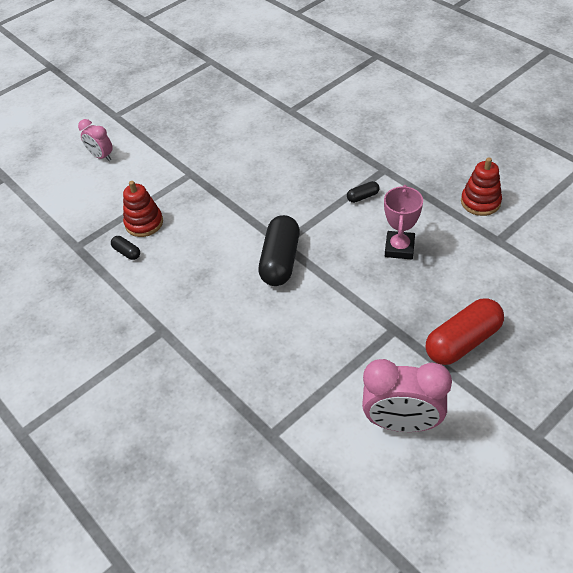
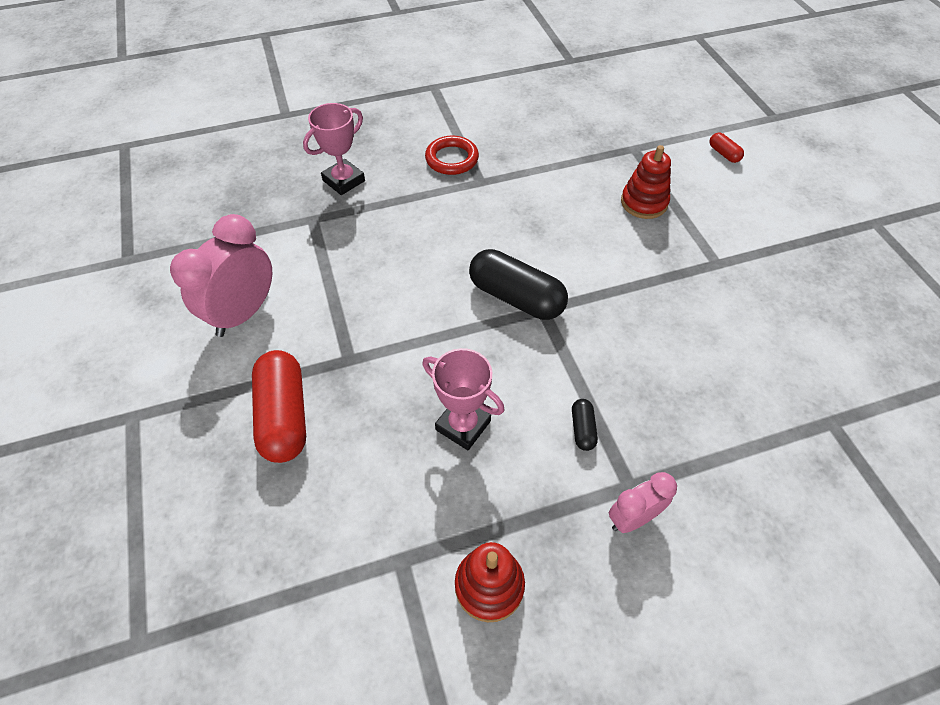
camera: 110 degrees right, 5 degrees up
(65, 195) = (723, 154): none -> red capsule
(101, 156) = (786, 193): pink clock -> pink clock (632, 518)
(127, 252) = (604, 180): black capsule -> none
(139, 364) = (452, 159): none -> red ring
(208, 438) = (344, 181): none -> pink trophy

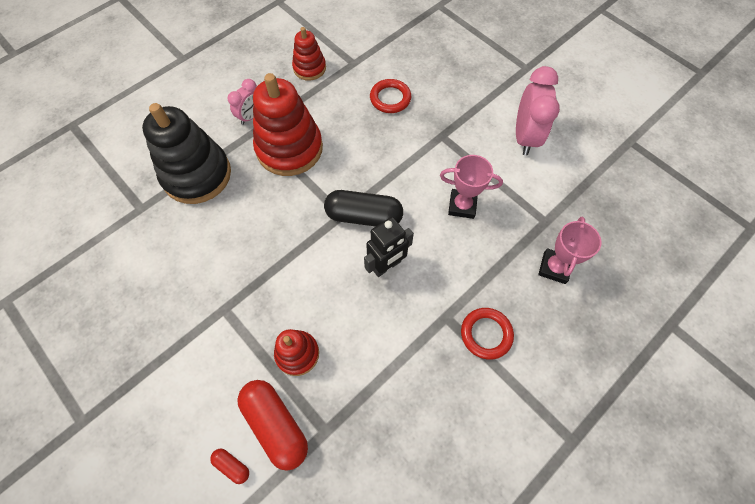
camera: 155 degrees right, 10 degrees up
(284, 416) = (452, 95): red capsule -> red capsule (276, 425)
(382, 452) = (390, 98): none -> red ring
(463, 425) = (356, 126): pink trophy -> pink trophy (462, 206)
(516, 240) = (386, 266): none -> black robot
(582, 429) = (289, 148): black capsule -> red stacking toy
(740, 442) = (197, 175): none -> black stacking toy

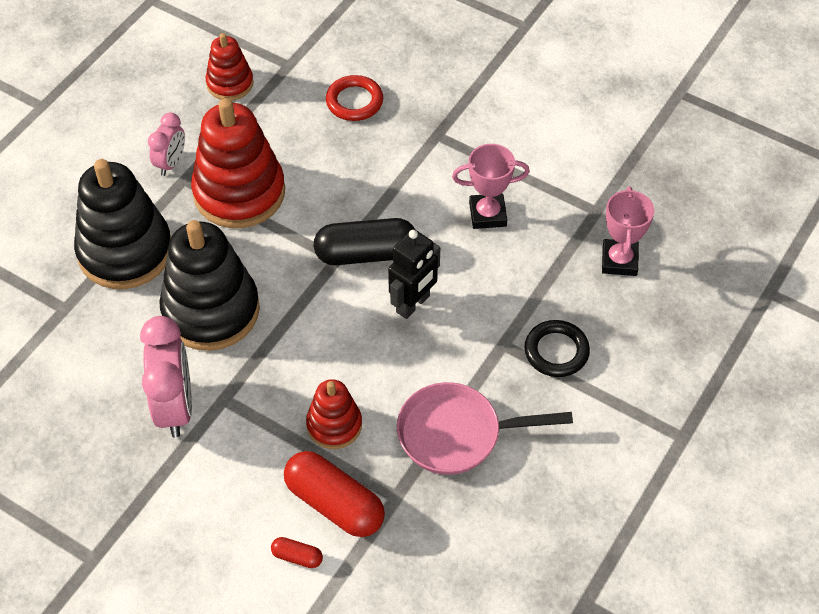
camera: 15 degrees left, 10 degrees down
(239, 235) = (211, 310): none -> black stacking toy
(388, 387) = (456, 434): none -> pink pan
(486, 334) = (556, 351): red ring -> black ring
(525, 137) = (545, 115): pink clock -> pink clock (175, 407)

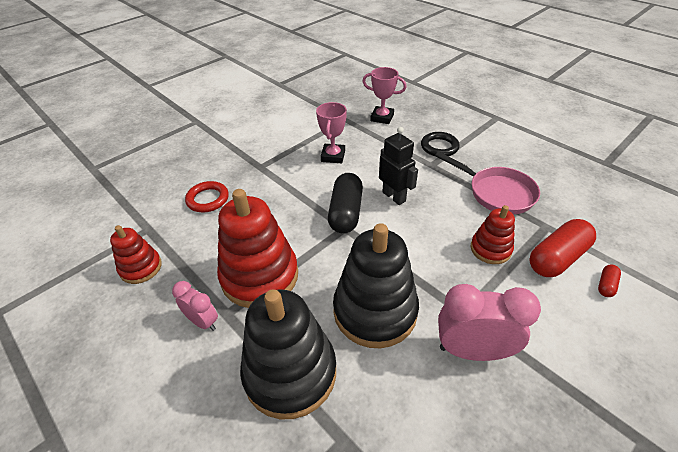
camera: 75 degrees left, 10 degrees down
(456, 434) = (497, 193): pink pan -> pink pan turned 60 degrees counterclockwise

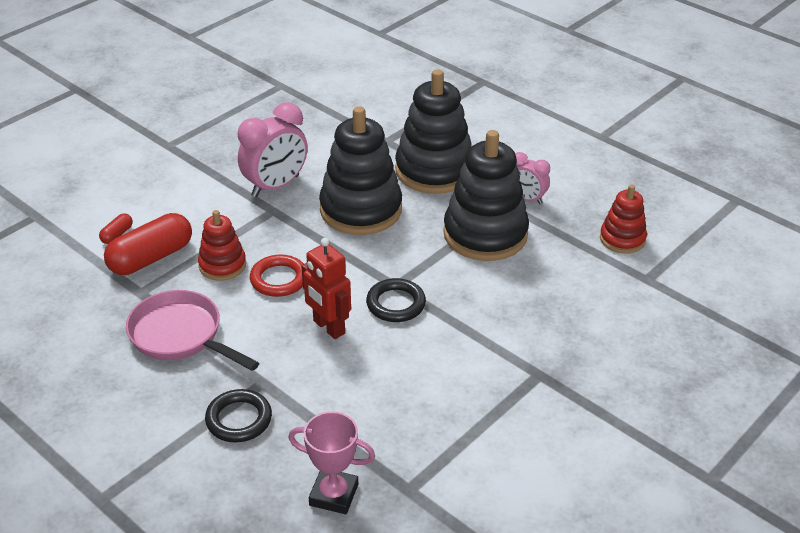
camera: 175 degrees right, 5 degrees down
(208, 199) = (592, 319): red ring -> red ring (279, 279)
(260, 276) = (485, 234): red stacking toy -> black stacking toy
(333, 156) = (423, 396): pink trophy -> none
(345, 212) = (396, 304): black capsule -> black ring
(394, 196) = (328, 327): black robot -> red robot
(472, 351) = (275, 186): pink clock -> pink clock turned 45 degrees counterclockwise

